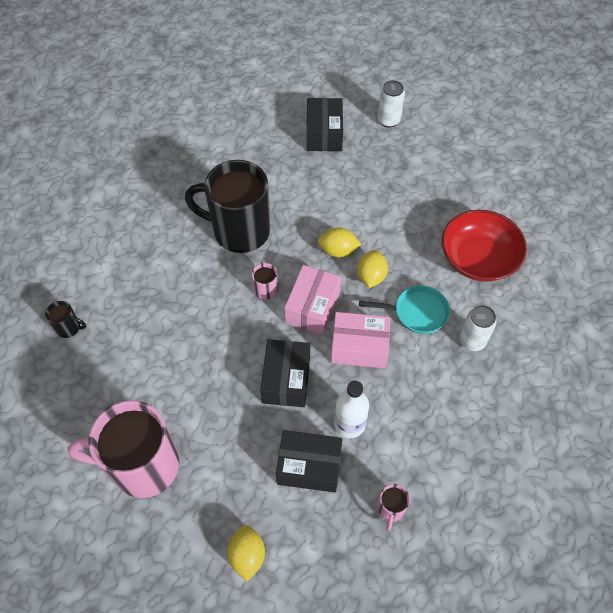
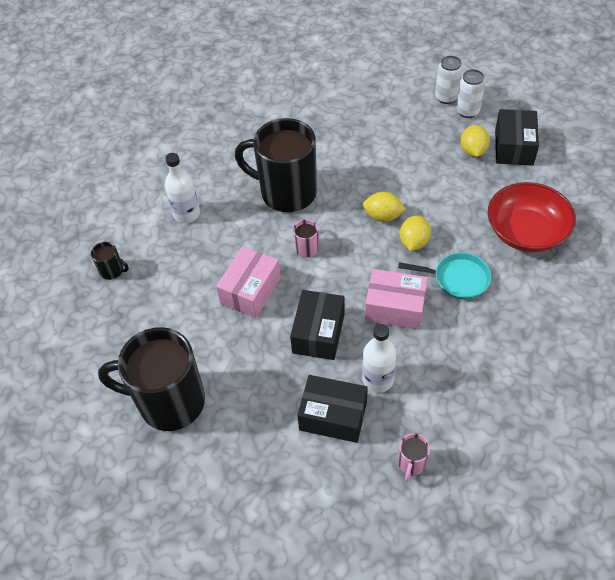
camera: 10 degrees right, 5 degrees down
(140, 260) = (186, 214): none -> white bottle
(143, 465) = (169, 402): pink mug -> black mug
(247, 555) = (262, 494): yellow lemon -> yellow lemon (473, 151)
(312, 307) = (352, 267): pink box -> pink box (250, 290)
(324, 134) = (379, 107): black box -> black box (513, 147)
(472, 341) = (512, 309): white can -> white can (467, 111)

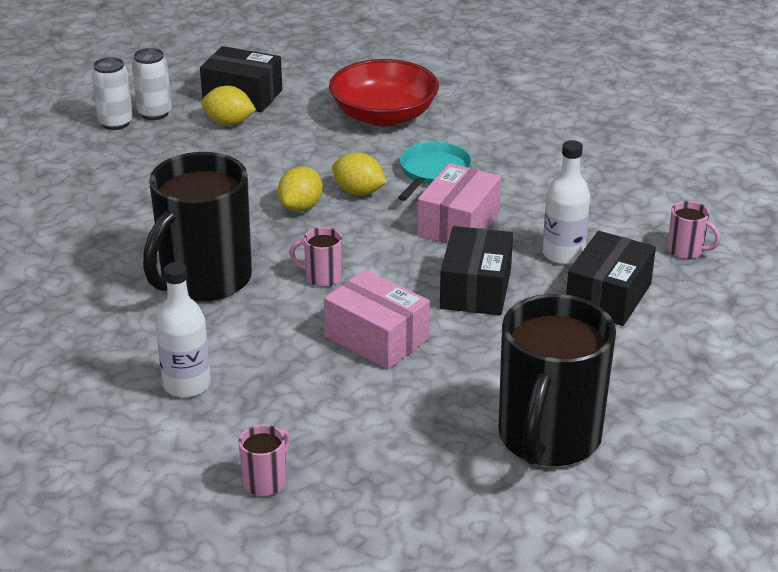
camera: 80 degrees left, 20 degrees down
(112, 271) = (266, 481): black mug -> pink mug
(318, 333) = (475, 289): black box -> black box turned 75 degrees clockwise

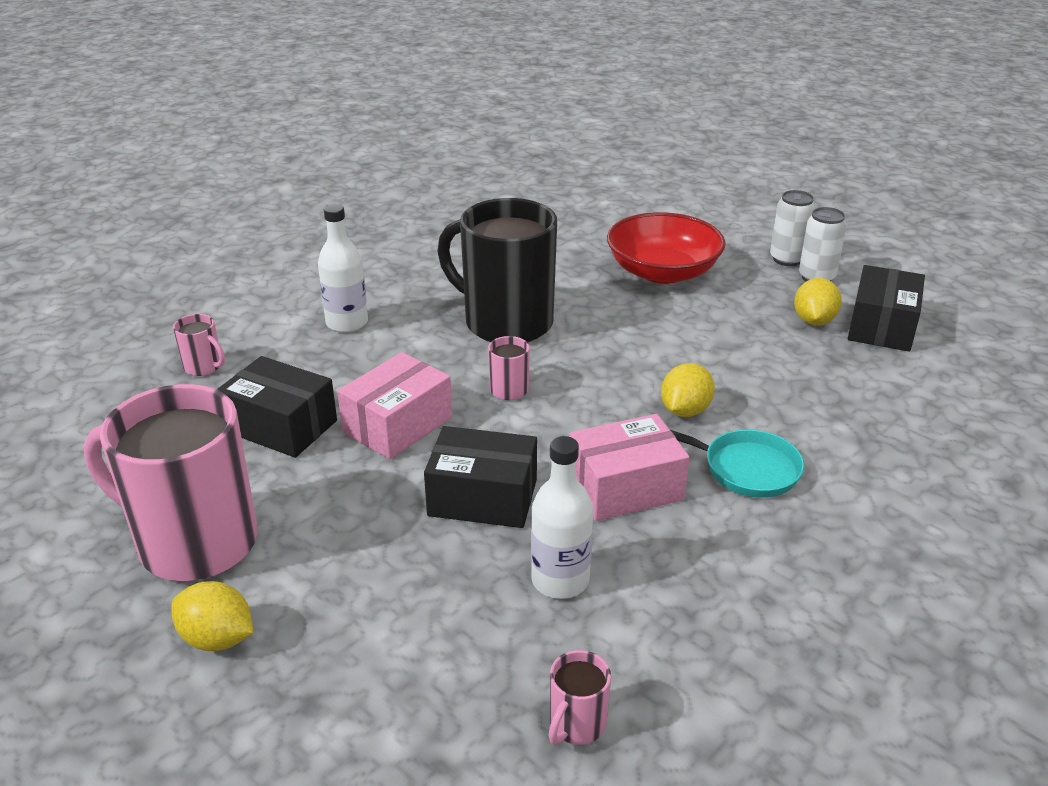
camera: 90 degrees right, 0 degrees up
(301, 207) = (645, 372): yellow lemon -> yellow lemon (217, 639)
(384, 115) = (881, 429): red bowl -> red bowl (662, 272)
(458, 224) = (625, 487): pink box -> pink box turned 45 degrees counterclockwise
(548, 439) = (194, 542): black mug -> pink mug
(608, 296) = (459, 618): black box -> black box (281, 426)

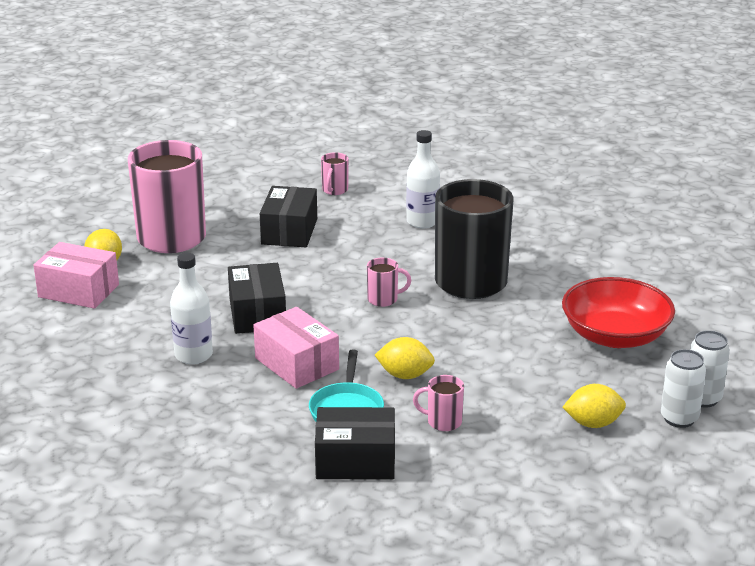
camera: 70 degrees right, 5 degrees down
(397, 425) = (315, 268): pink box -> pink box (78, 291)
(576, 724) = (83, 380): pink mug -> pink mug (443, 422)
(881, 326) = (614, 462): black box -> black box (355, 461)

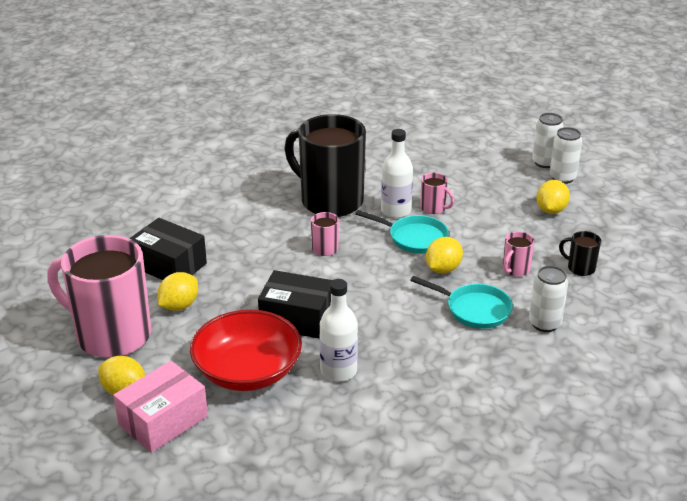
camera: 65 degrees left, 5 degrees up
(234, 253) = (179, 306): none -> yellow lemon
(296, 364) = (391, 317): pink box -> none
(334, 190) = (119, 222): pink mug -> pink mug (433, 208)
(355, 461) = (545, 324): black box -> white can
(422, 222) = (218, 196): white bottle -> white bottle (396, 211)
(448, 345) = (414, 238): none -> turquoise pan
(485, 467) = (580, 268): none -> black mug
(615, 336) = (450, 168): red bowl -> red bowl (247, 371)

